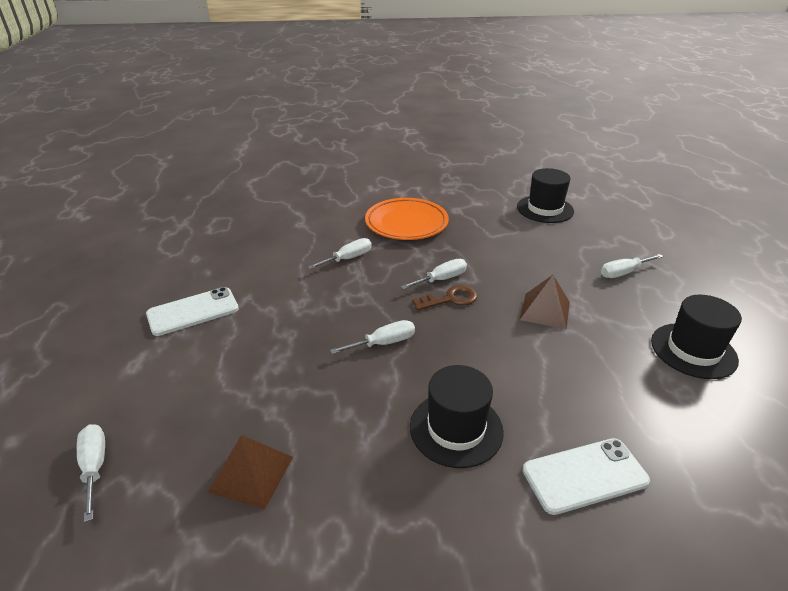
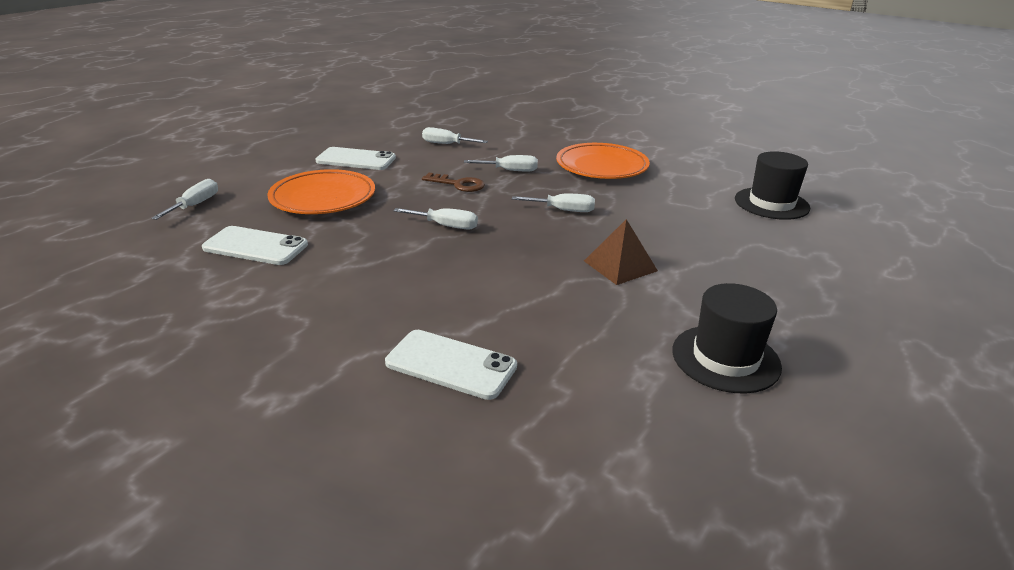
camera: 40 degrees right, 5 degrees down
(230, 374) = (323, 198): none -> orange plate
(251, 474) = (255, 246): brown pyramid -> white phone
(450, 299) = (547, 224): brown key -> brown key (458, 184)
(456, 429) = (408, 291): black hat -> none
(623, 273) = (766, 277): white screwdriver -> white screwdriver (446, 144)

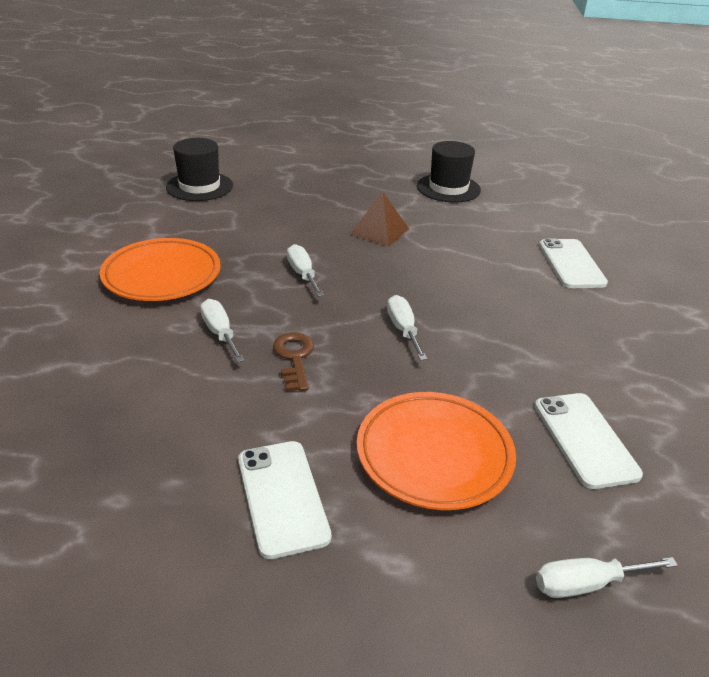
camera: 120 degrees left, 5 degrees up
(446, 144) = (149, 424): white screwdriver -> none

